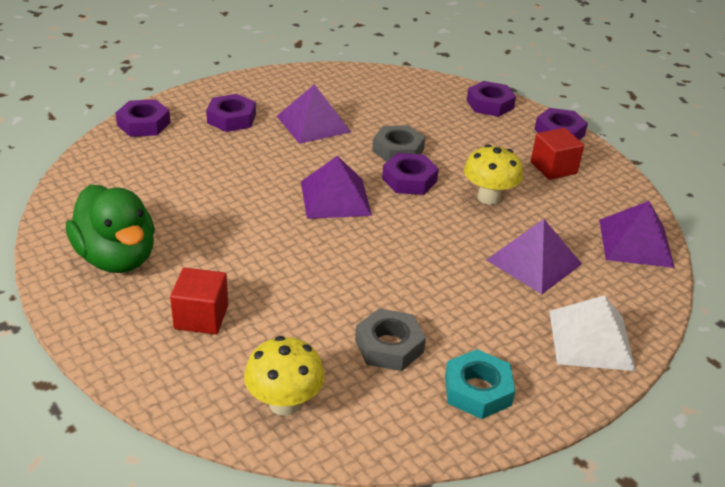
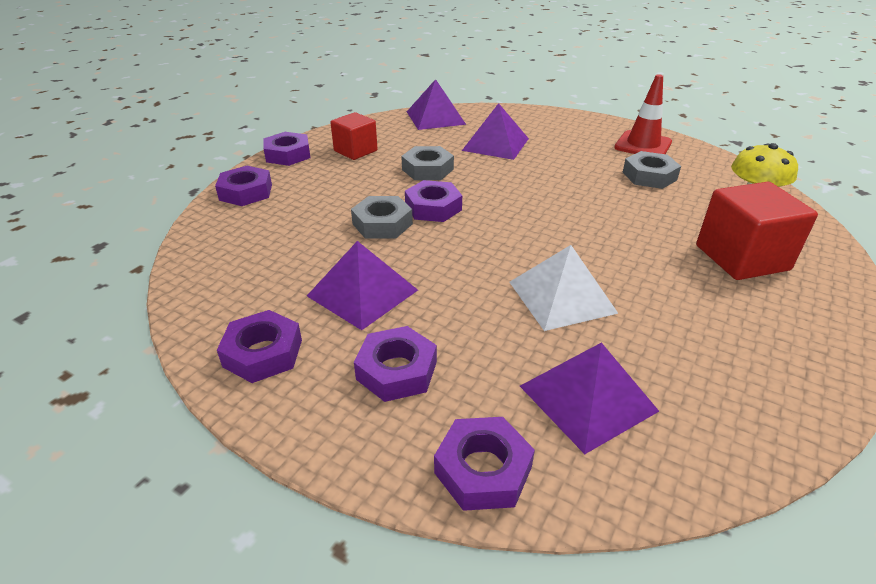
camera: 110 degrees left, 0 degrees up
(117, 258) = (755, 342): green duck -> none
(201, 317) = (741, 258): red cube -> red cube, size x1.53
(283, 86) = (263, 353): none -> purple nut
(335, 198) = (502, 238): purple pyramid -> purple pyramid (587, 398)
(477, 390) = (643, 145): turquoise nut -> red traffic cone
(488, 197) = (427, 169): yellow mushroom -> grey nut
(591, 340) = (553, 122): white pyramid -> white pyramid (561, 297)

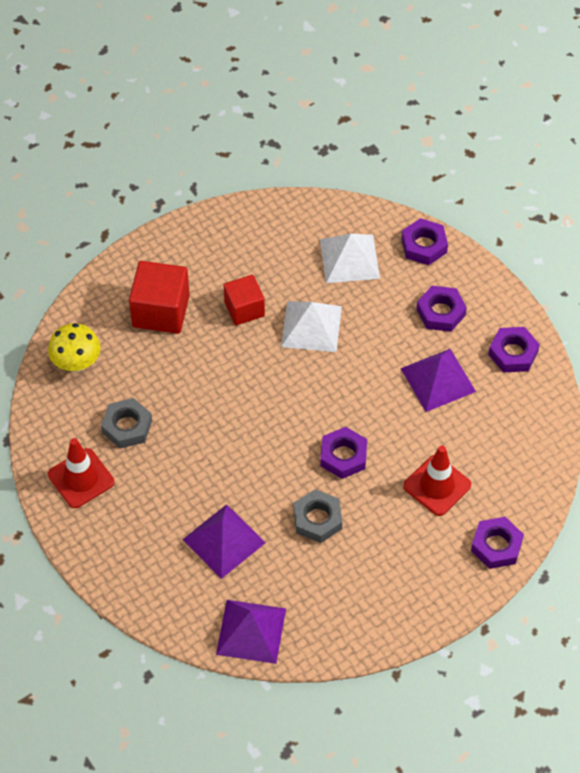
camera: 155 degrees left, 20 degrees up
(288, 154) = (442, 606): purple nut -> none
(323, 212) = (437, 485): none -> red traffic cone
(355, 151) = (371, 586): red cube -> red cube (244, 309)
(382, 224) = (394, 450): grey nut -> none
(587, 398) = (349, 258): purple pyramid -> white pyramid

